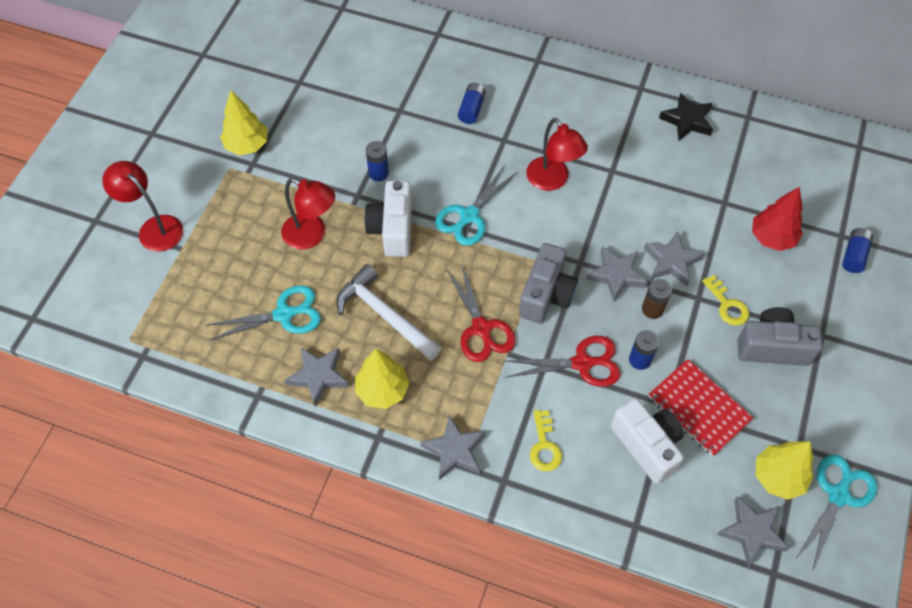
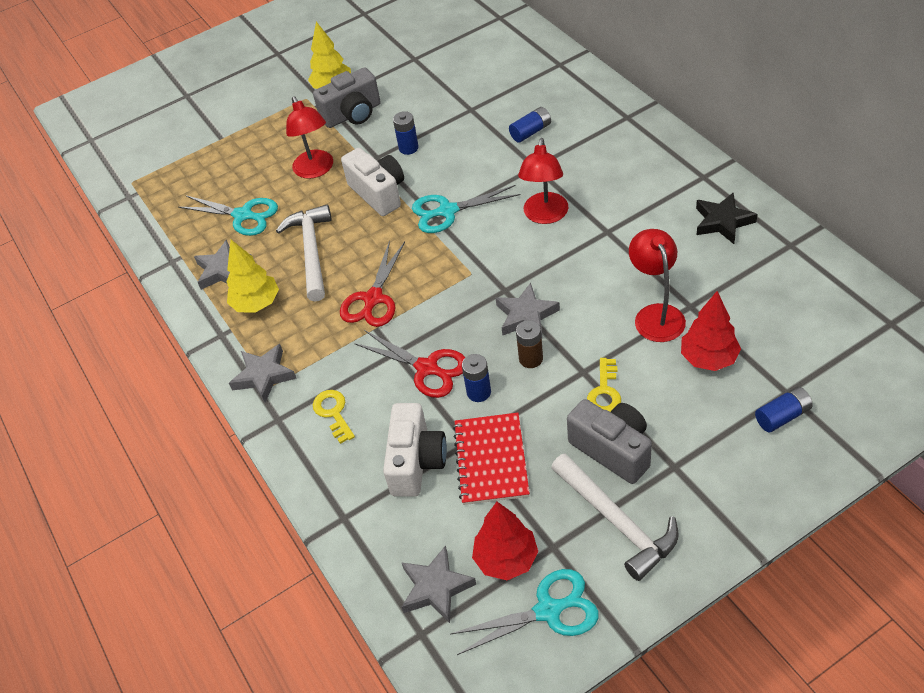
camera: 45 degrees right, 10 degrees down
(154, 228) = (218, 116): red lamp -> red lamp (656, 314)
(392, 229) = (378, 193): white camera -> white camera turned 105 degrees clockwise
(544, 446) = (333, 413): yellow key -> yellow key turned 120 degrees clockwise
(546, 295) = (450, 300): grey camera -> grey camera (353, 114)
(671, 261) = (588, 330): grey star -> none
(778, 477) = (506, 559): yellow tree -> red tree
(822, 400) = (617, 521): none -> white hammer

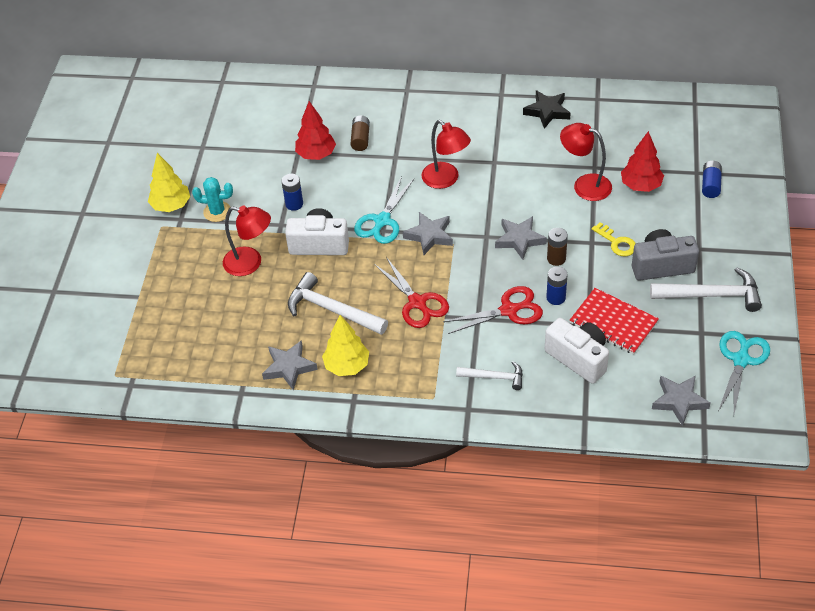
camera: 55 degrees left, 0 degrees up
(243, 215) = (244, 328): turquoise scissors -> none
(264, 376) = (420, 397): grey star -> grey star (429, 236)
(333, 413) = (494, 377): yellow key -> white hammer
(353, 114) = (217, 212): grey camera -> turquoise cactus
(506, 559) = (690, 358): red tree -> red tree (316, 154)
(531, 132) = (360, 139): blue battery -> brown battery

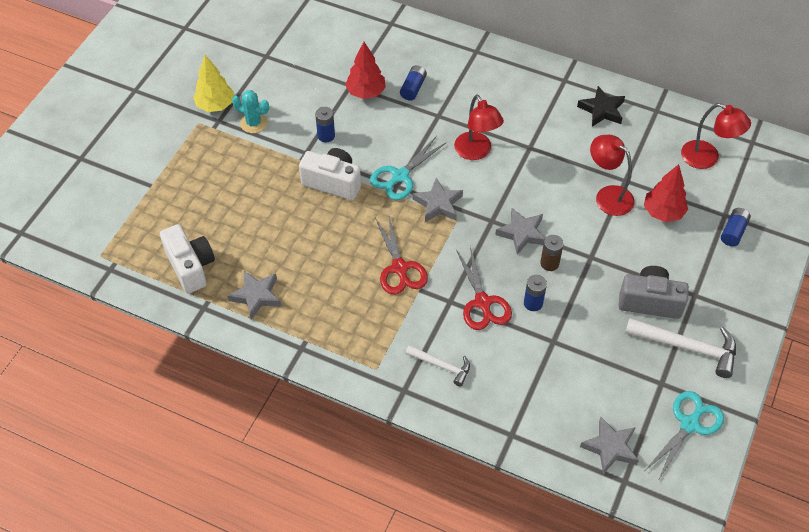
camera: 15 degrees right, 5 degrees up
(250, 263) = (263, 182): red lamp -> red lamp (707, 158)
(332, 310) = (318, 251): white hammer -> none
(347, 366) = (309, 311): yellow tree -> none
(360, 139) = (413, 88): brown battery -> blue battery
(508, 310) = (482, 302): red scissors -> red scissors turned 75 degrees clockwise
(578, 358) = (529, 372): white camera -> white camera (190, 266)
(613, 323) = (578, 346): red notebook -> none
(617, 243) = (615, 264): yellow key -> none

